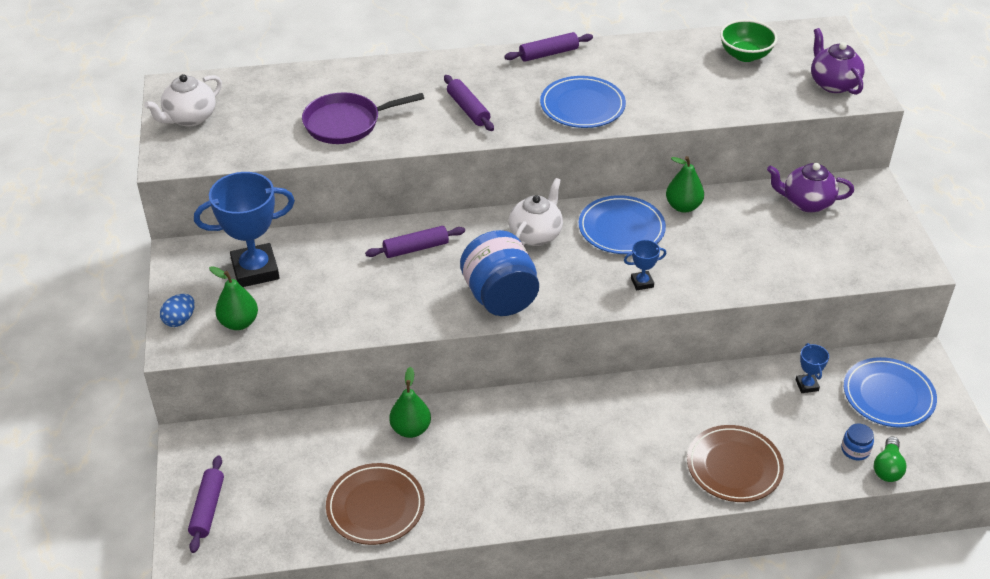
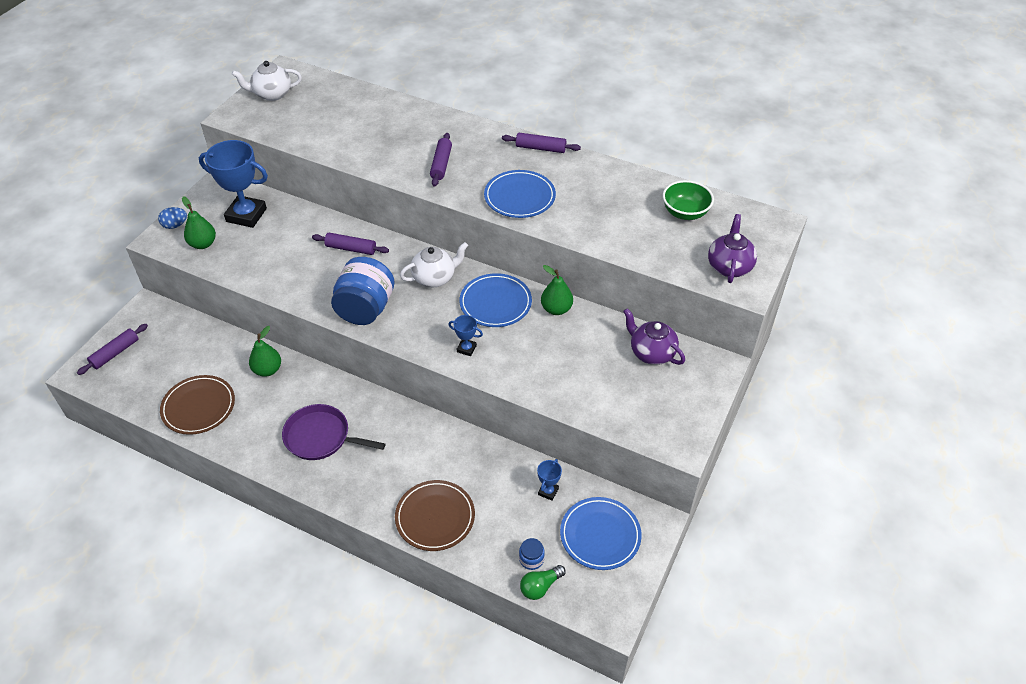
camera: 35 degrees right, 5 degrees up
(346, 123) = (355, 139): purple pan -> purple pan (321, 437)

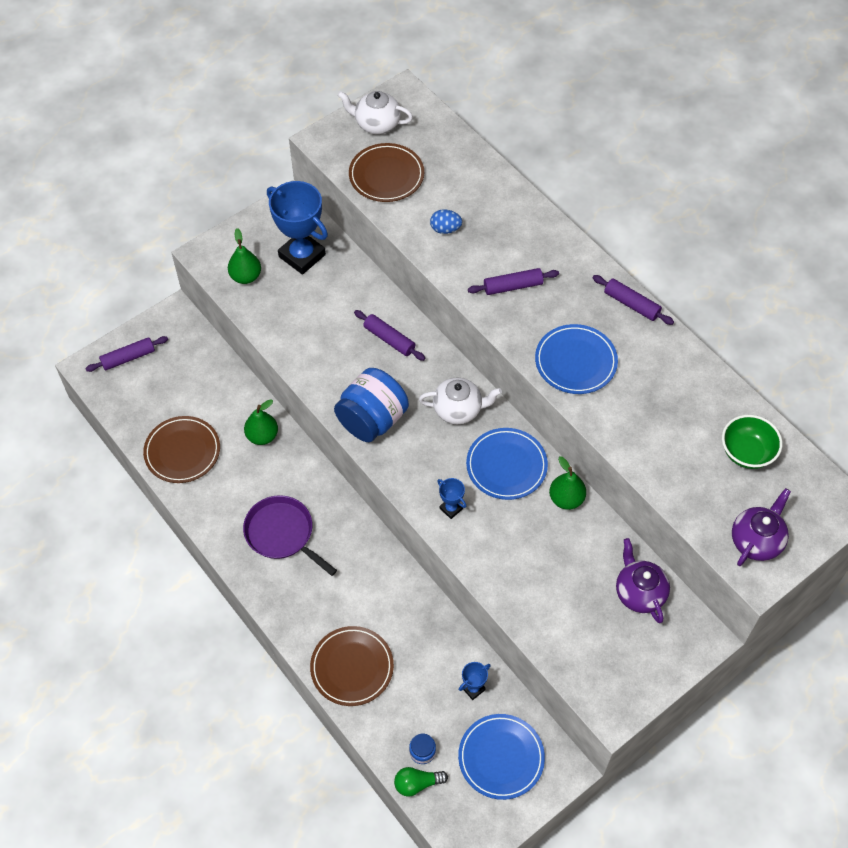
camera: 25 degrees right, 10 degrees up
(175, 225) = (227, 242): blue egg -> blue egg (445, 229)
(297, 124) = (386, 175): none -> brown plate
(441, 164) = (513, 286): purple rolling pin -> purple rolling pin turned 45 degrees clockwise

